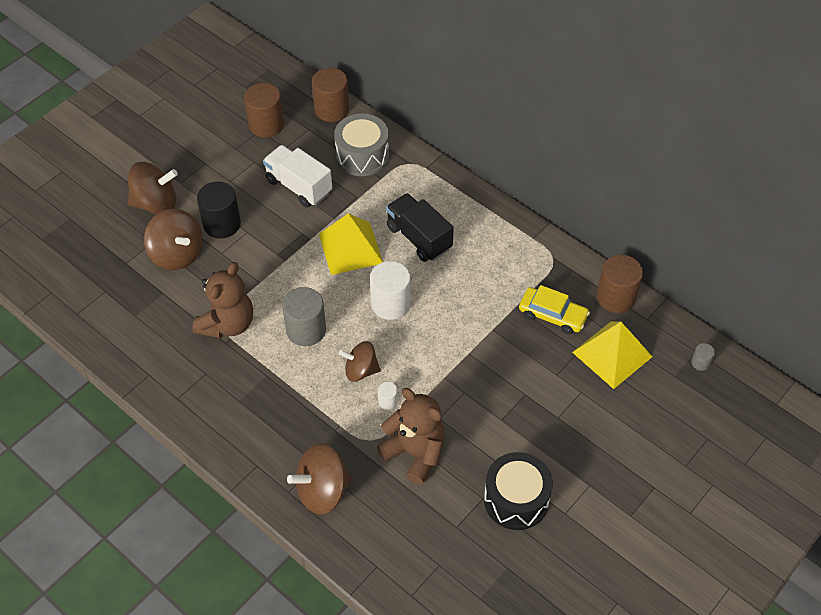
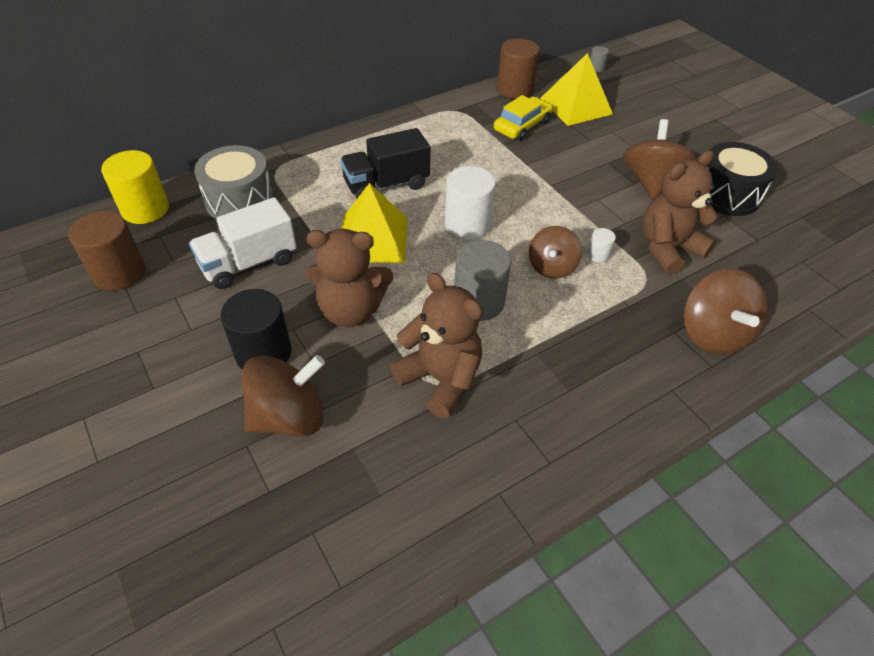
camera: 75 degrees left, 5 degrees down
(156, 204) = (173, 427): brown spinning top -> brown spinning top (650, 182)
(273, 257) = (350, 310): none -> brown teddy bear
(331, 109) = (145, 209): brown cylinder -> yellow cylinder

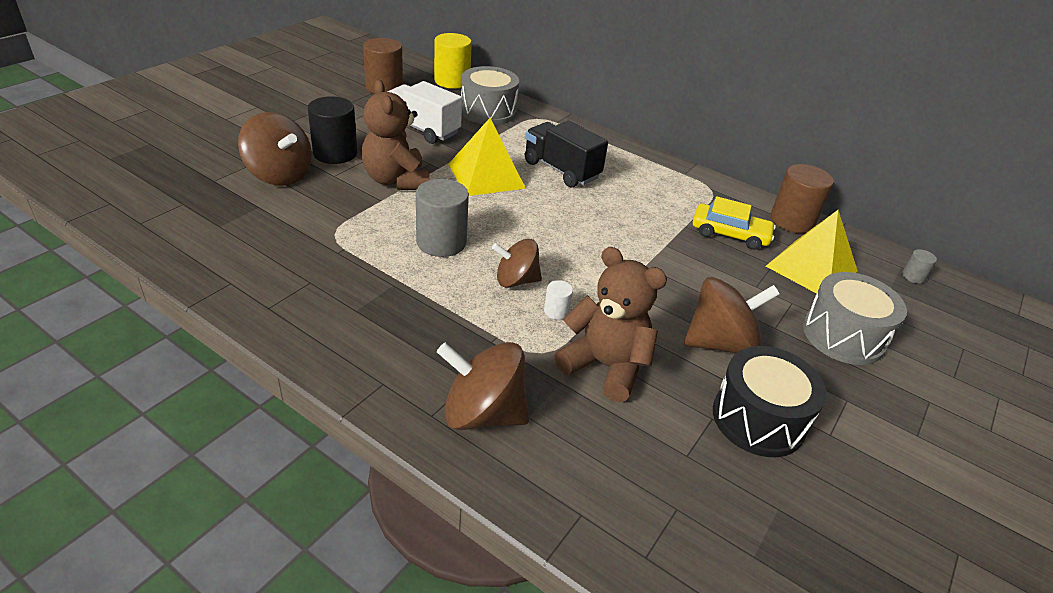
camera: 65 degrees right, 10 degrees down
(440, 379) = (341, 235): brown teddy bear -> none
(467, 224) = (541, 221): white cylinder -> none
(651, 124) = (843, 336): none -> grey drum
(712, 333) = (483, 413): brown spinning top -> brown spinning top turned 45 degrees clockwise

